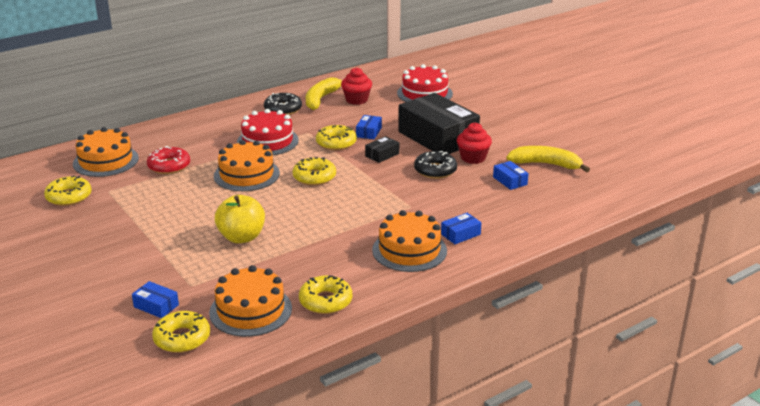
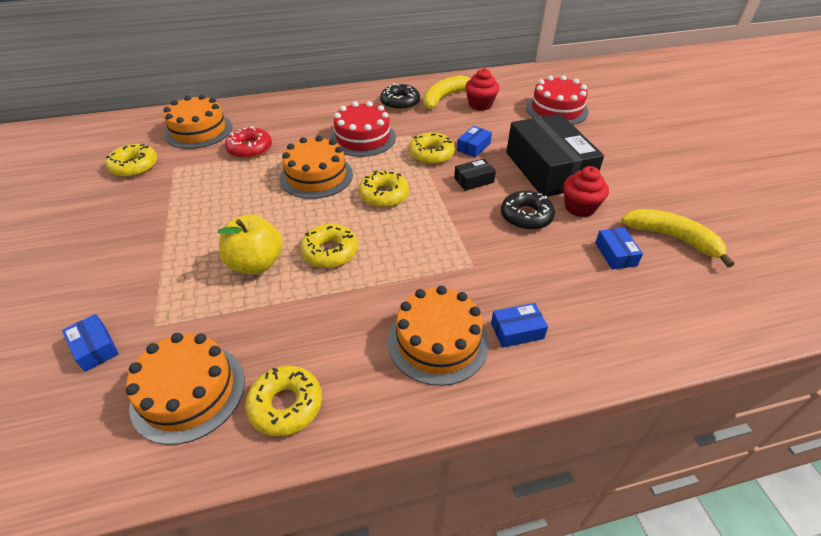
camera: 20 degrees right, 15 degrees up
(182, 338) = (80, 417): yellow donut -> yellow donut (330, 252)

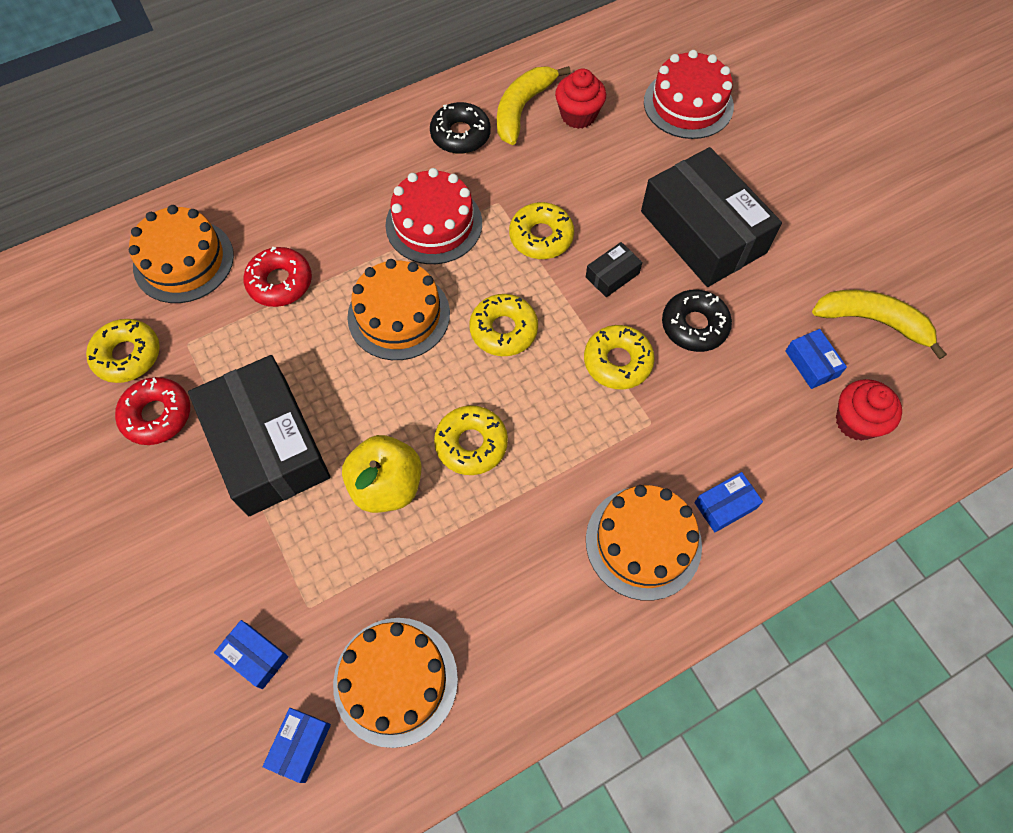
camera: 15 degrees left, 20 degrees up
(130, 197) = (157, 415): none -> red donut
(189, 226) = (268, 445): none -> black box
(286, 405) = (509, 667): yellow donut -> yellow donut (617, 362)
(473, 147) = (594, 210): blue box -> blue box (300, 745)
(580, 207) = (756, 294): red cupcake -> red cupcake (856, 421)

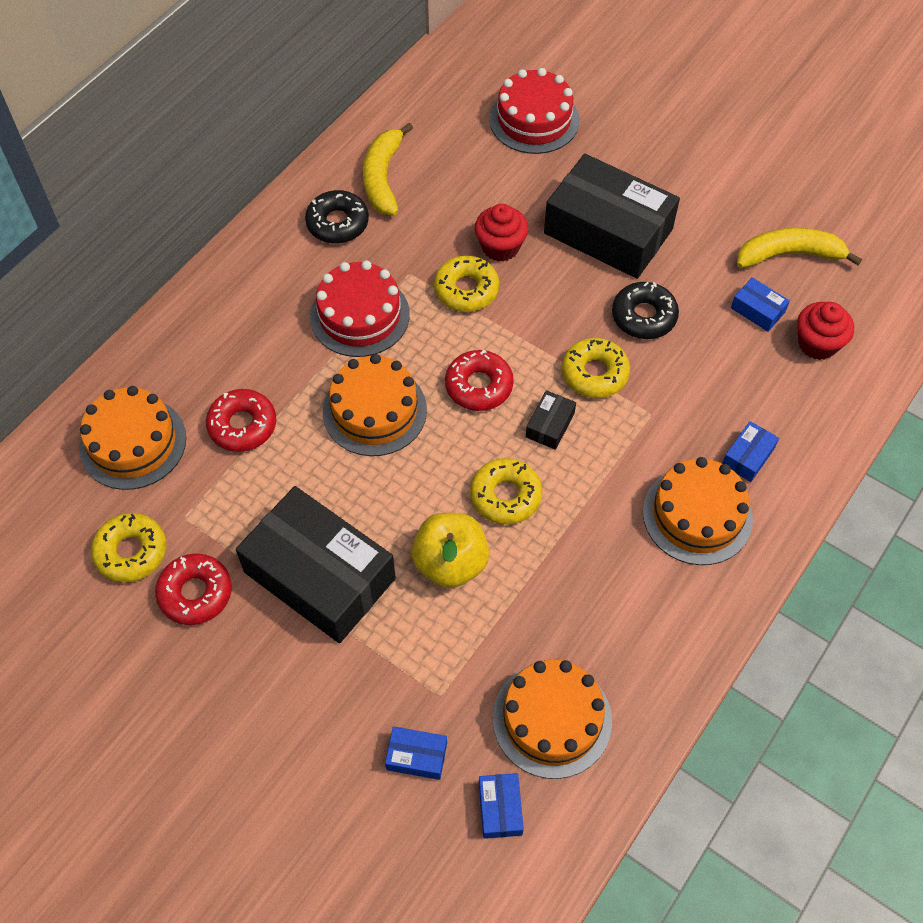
camera: 25 degrees left, 5 degrees down
(503, 330) = (479, 386): yellow donut -> red donut
(578, 115) = (439, 165): red cupcake -> red cupcake (500, 247)
(612, 275) = (549, 300): black box -> black box (550, 425)

